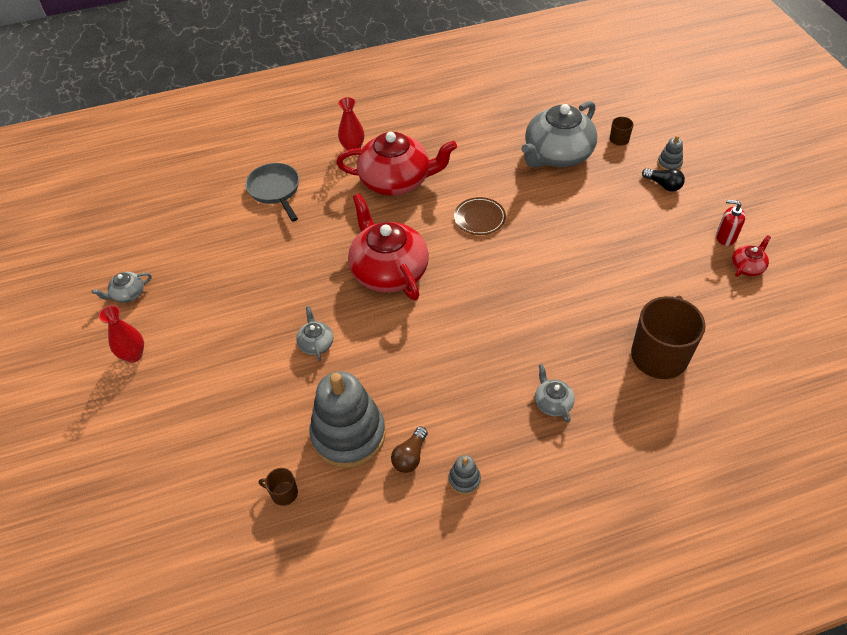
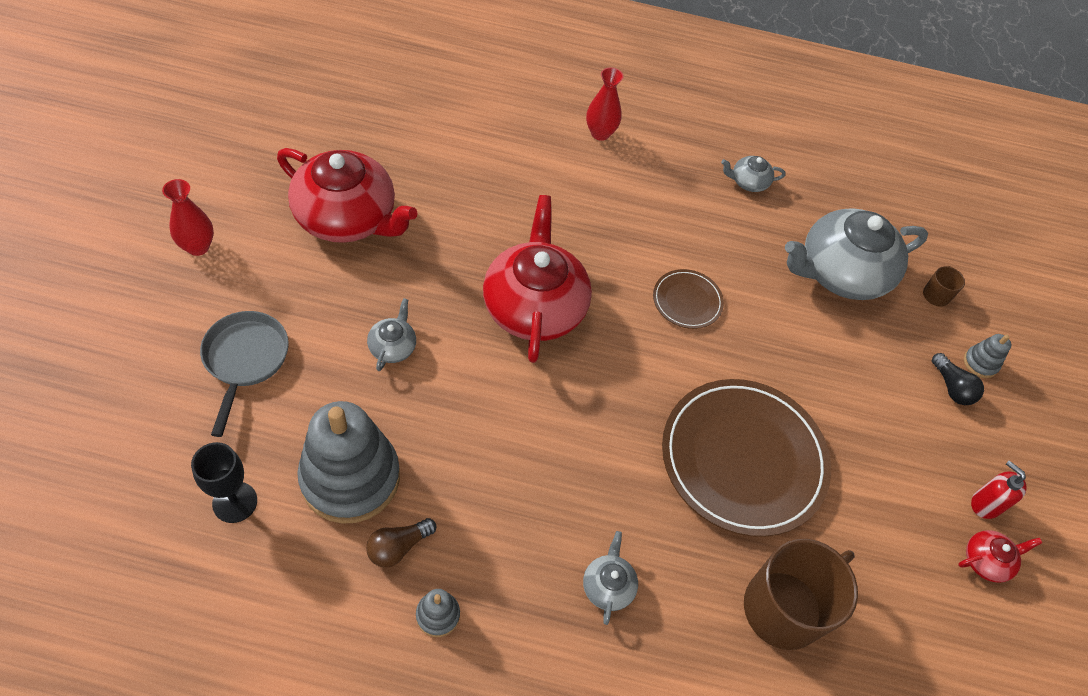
camera: 20 degrees right, 5 degrees up
(128, 294) = (241, 173): grey teapot -> grey teapot (748, 182)
(275, 190) = (478, 138): grey pan -> grey pan (245, 359)
(283, 493) = (235, 502): brown mug -> black goblet
(396, 181) = (622, 200): red teapot -> red teapot (347, 217)
(577, 288) = (743, 459): none -> brown plate

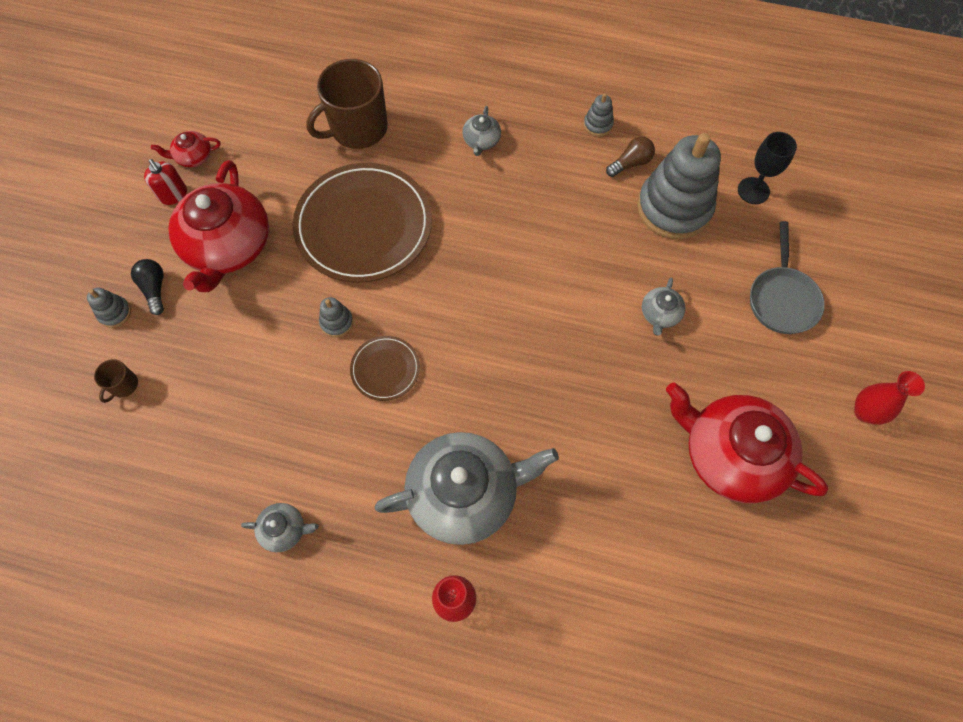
camera: 170 degrees left, 10 degrees up
(534, 306) = (534, 358): red teapot -> red teapot (228, 246)
(747, 347) = (336, 322): none -> grey stacking toy
(841, 272) = (215, 408): grey teapot -> grey teapot (464, 493)

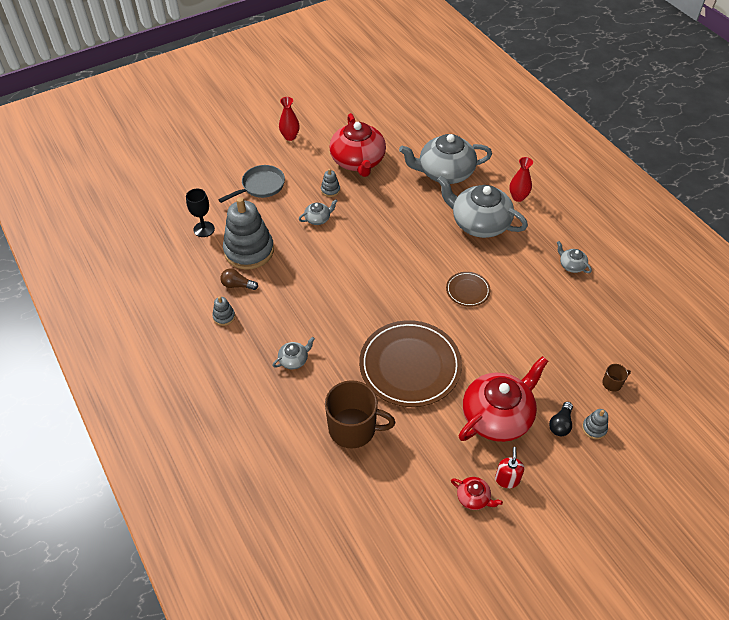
camera: 135 degrees left, 15 degrees down
(336, 322) = (472, 328): grey stacking toy -> grey stacking toy (330, 190)
(599, 550) = (445, 172): none -> grey teapot

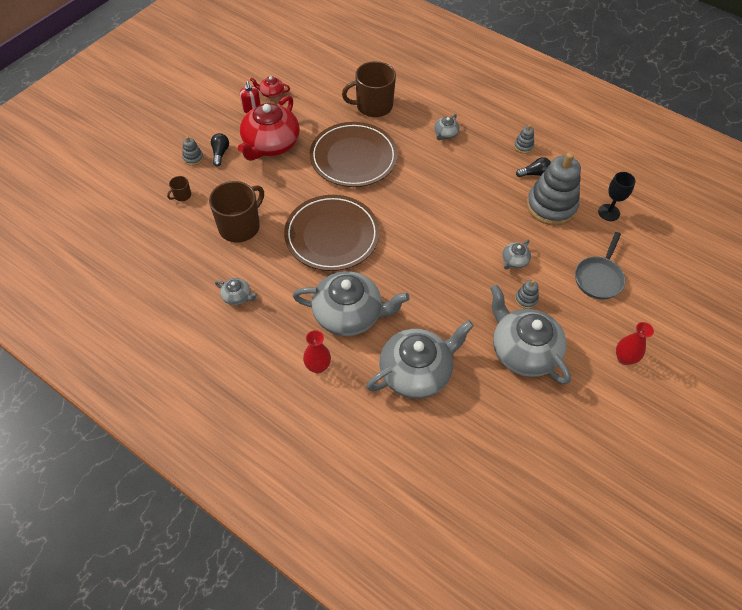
camera: 155 degrees right, 5 degrees up
(237, 285) = (534, 173): brown light bulb -> black light bulb
(358, 161) = (523, 351): red teapot -> grey teapot
(467, 290) = (332, 235): brown plate -> brown plate, size x2.15
(555, 328) = (240, 226): none -> brown mug

